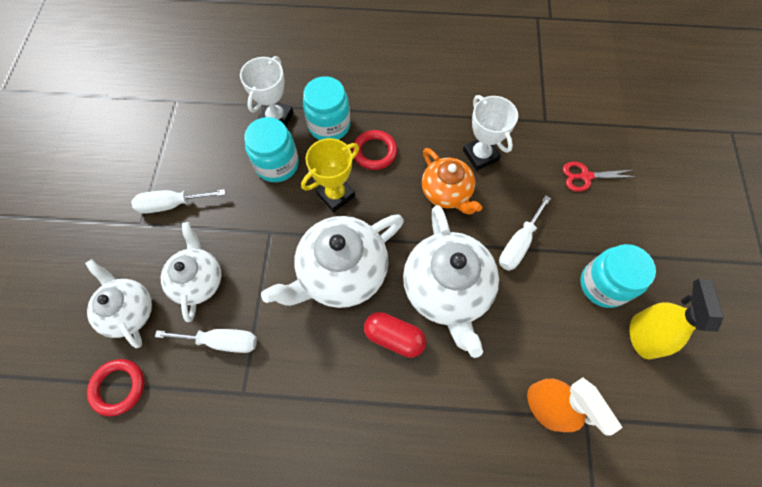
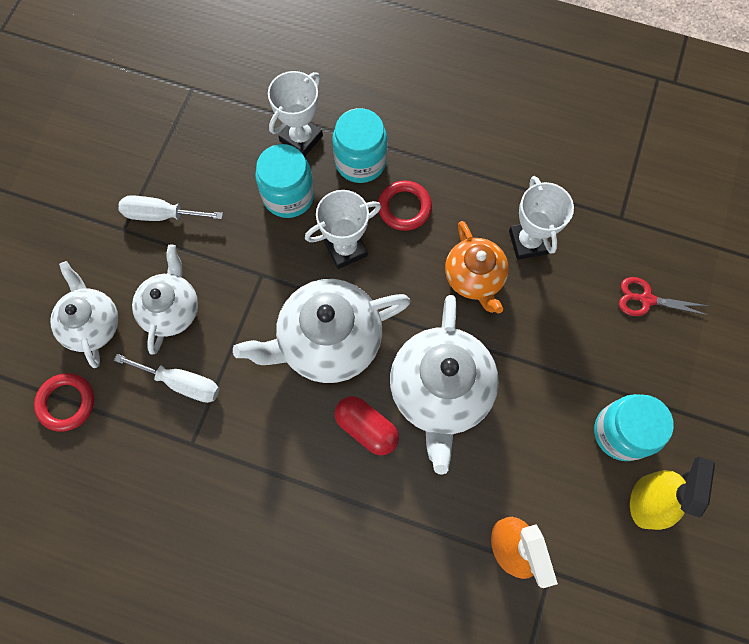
camera: 15 degrees right, 5 degrees up
(335, 195) = (345, 249): yellow trophy -> white trophy
(518, 244) = (538, 360): white screwdriver -> none

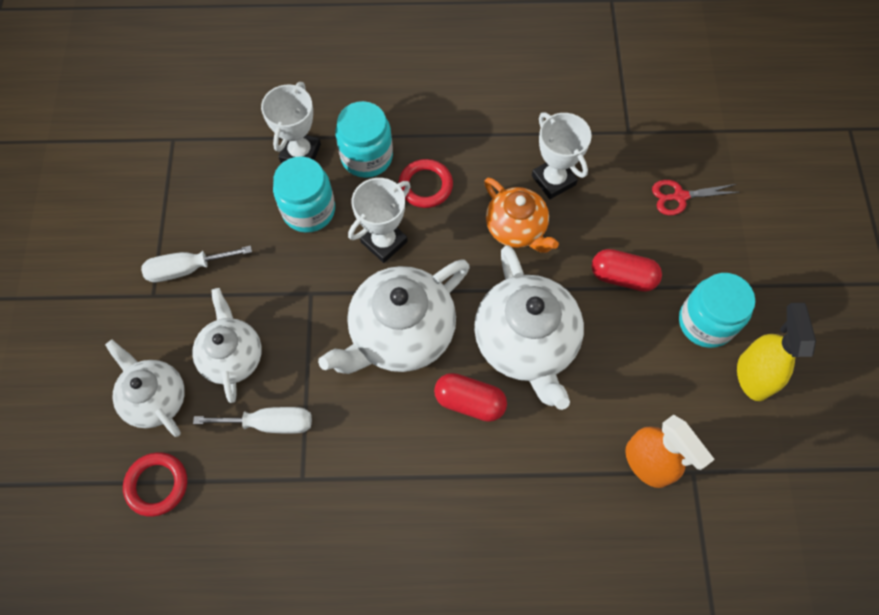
camera: 20 degrees left, 5 degrees down
(557, 360) = (622, 277): none -> red capsule

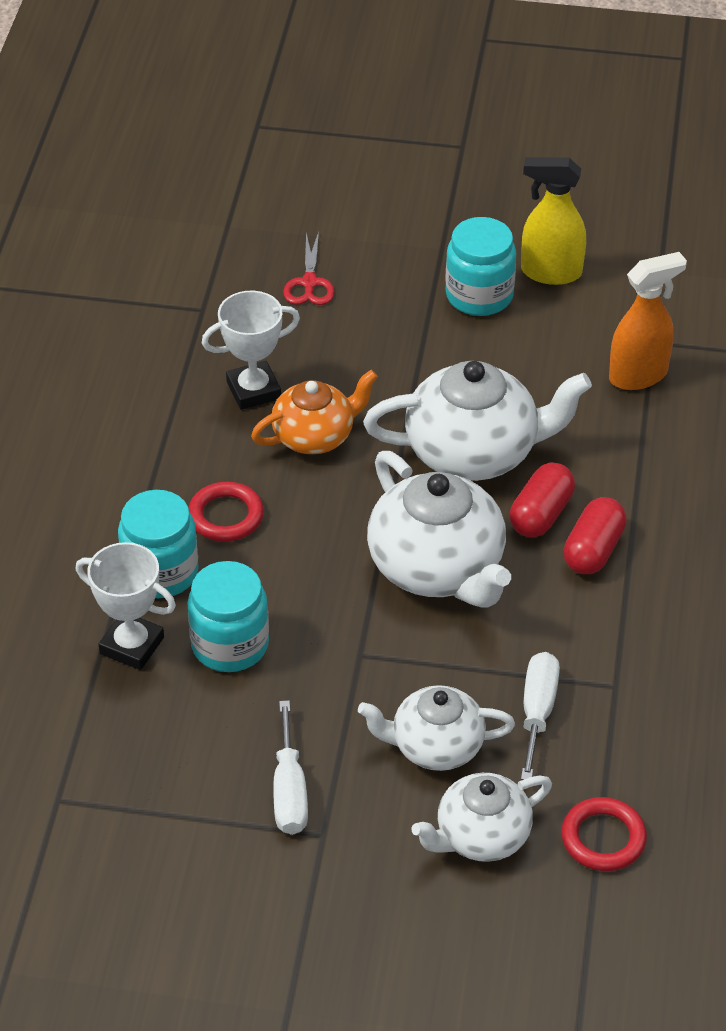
camera: 80 degrees left, 20 degrees down
(384, 242) = (301, 569): white trophy -> none
(622, 277) = (406, 352): red capsule -> red capsule (593, 550)

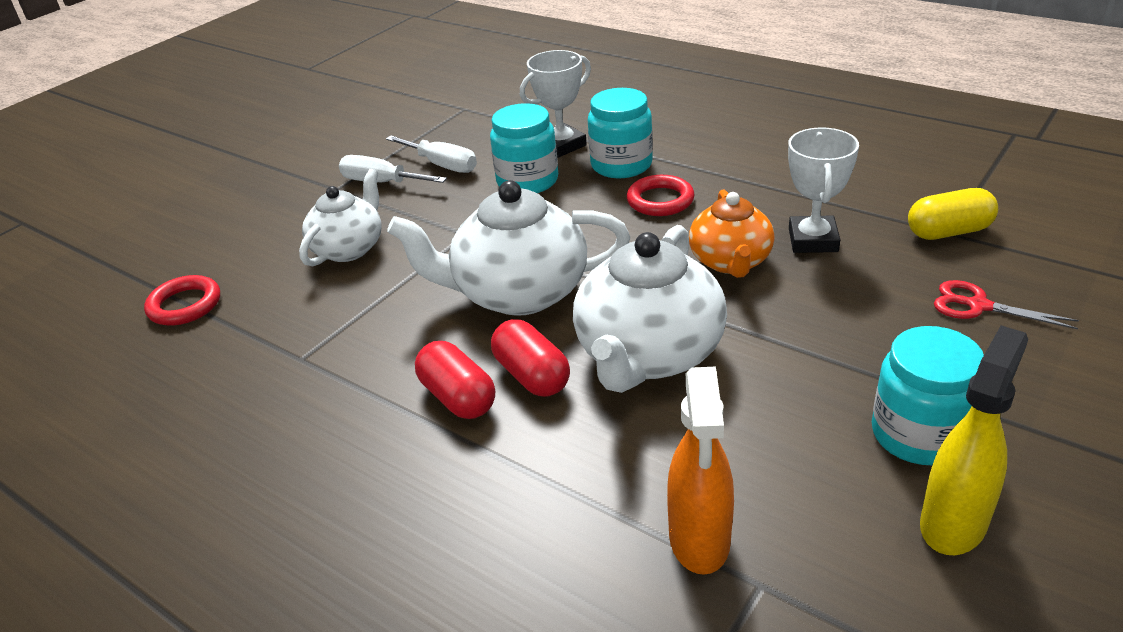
camera: 120 degrees right, 10 degrees down
(201, 310) = (948, 232): none -> yellow capsule
(481, 836) = (257, 250): white teapot -> none
(537, 712) = (323, 306): white screwdriver -> white screwdriver (442, 165)

